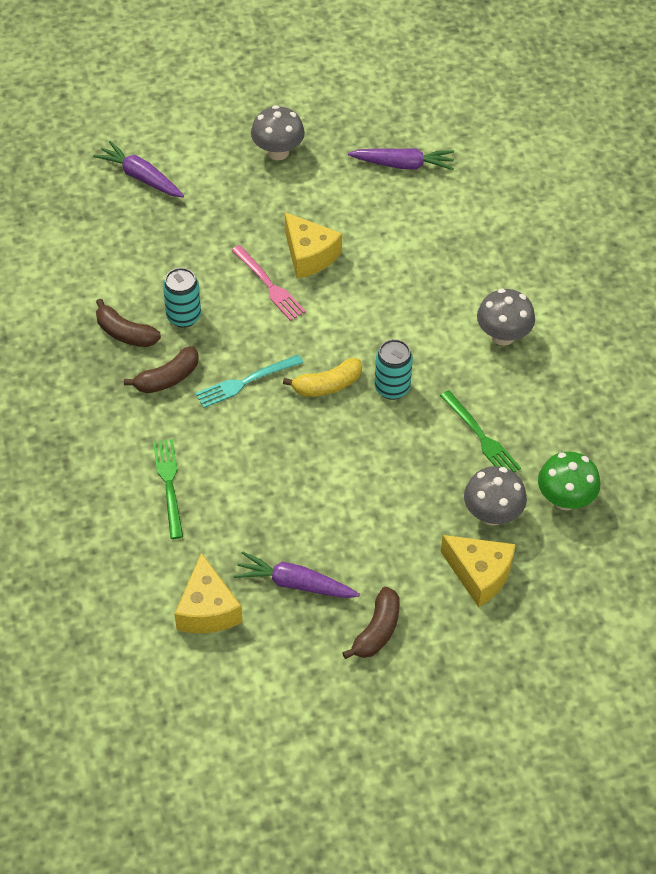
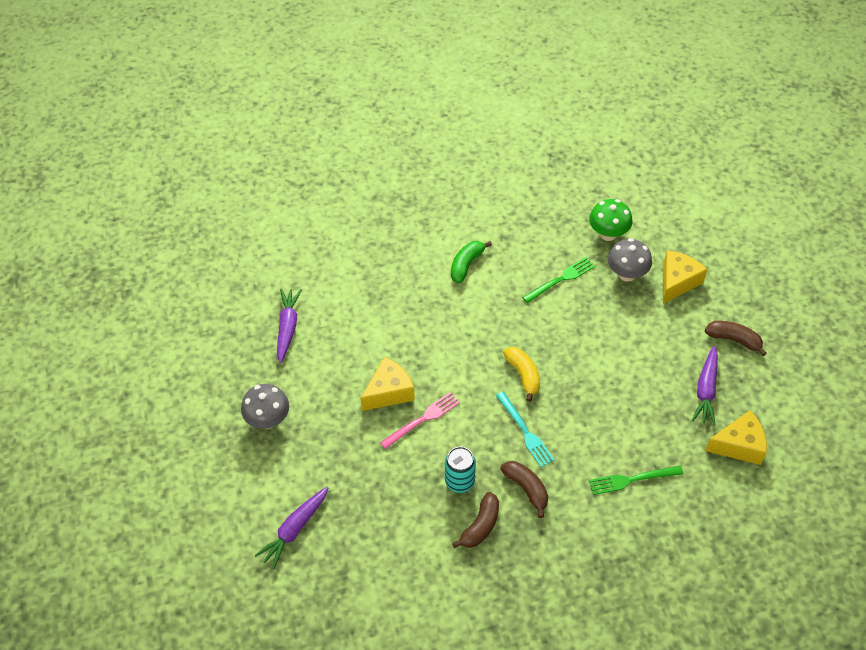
camera: 90 degrees left, 0 degrees up
(392, 388) = (522, 333): turquoise can -> none
(503, 336) = (466, 265): grey mushroom -> green banana

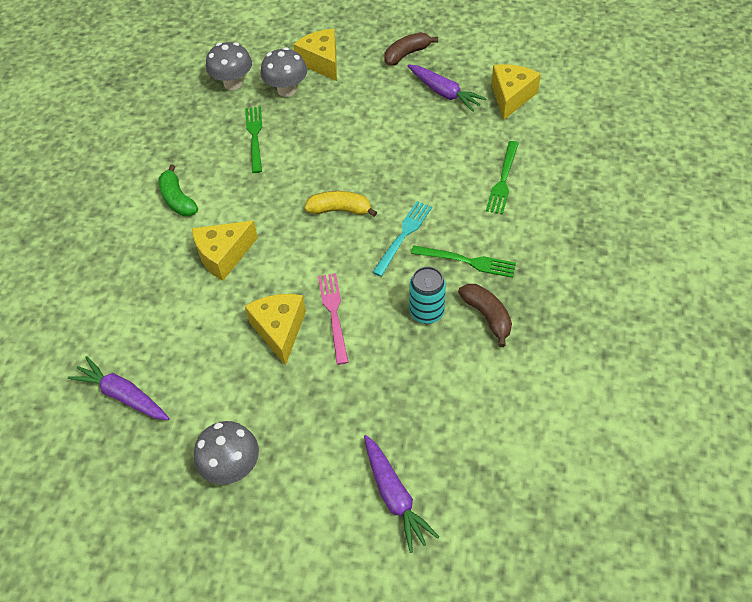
camera: 60 degrees left, 0 degrees up
(433, 322) = (223, 255): none -> yellow cheese
(525, 431) = (403, 235): turquoise fork -> turquoise fork turned 60 degrees counterclockwise
(526, 489) = (467, 261): brown banana -> green fork
(608, 234) = (233, 83): green mushroom -> grey mushroom

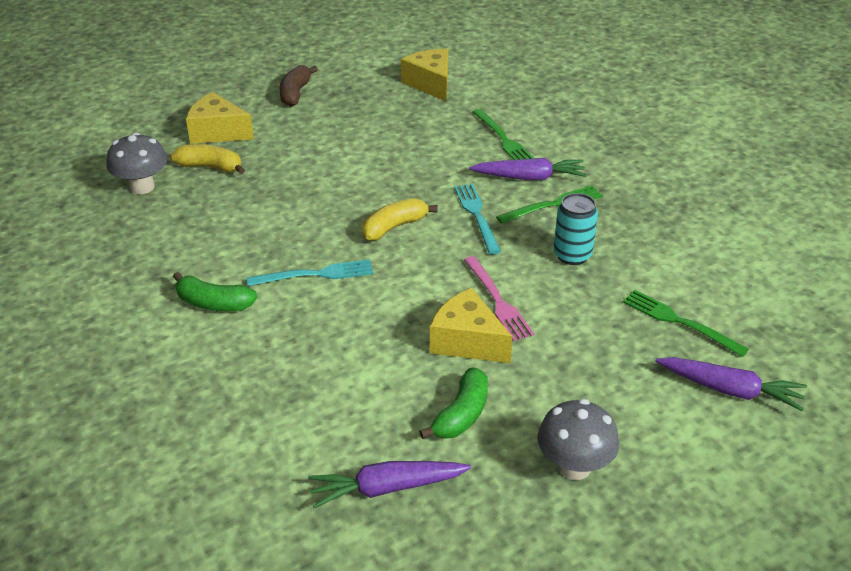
camera: 45 degrees left, 15 degrees down
(215, 379) = (461, 414): none -> green banana
(223, 255) = (329, 319): yellow cheese -> none
(253, 216) = (316, 274): none -> turquoise fork
(255, 136) = (228, 215): green fork -> green fork (679, 322)
(286, 90) = (210, 167): grey mushroom -> yellow banana
(334, 314) = (497, 301): pink fork -> pink fork turned 150 degrees counterclockwise
(444, 93) = (369, 105): purple carrot -> purple carrot (529, 177)
(487, 316) = (621, 231): brown banana -> none

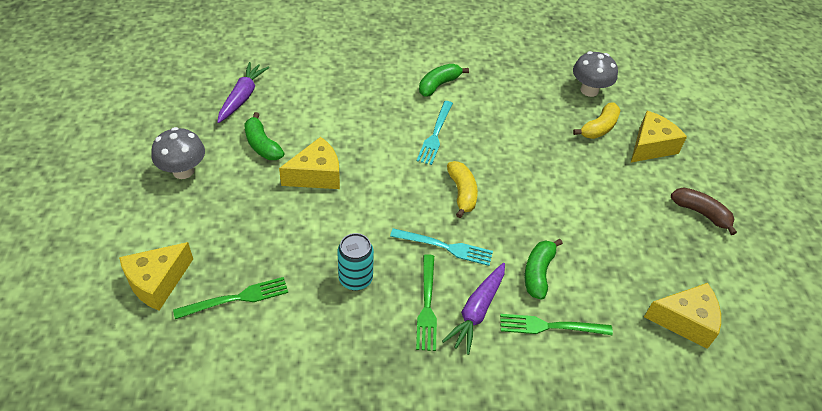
camera: 115 degrees right, 10 degrees up
(453, 158) = (538, 273): none -> green banana
(497, 301) = (340, 209): pink fork -> none
(730, 390) = (157, 282): purple carrot -> yellow cheese

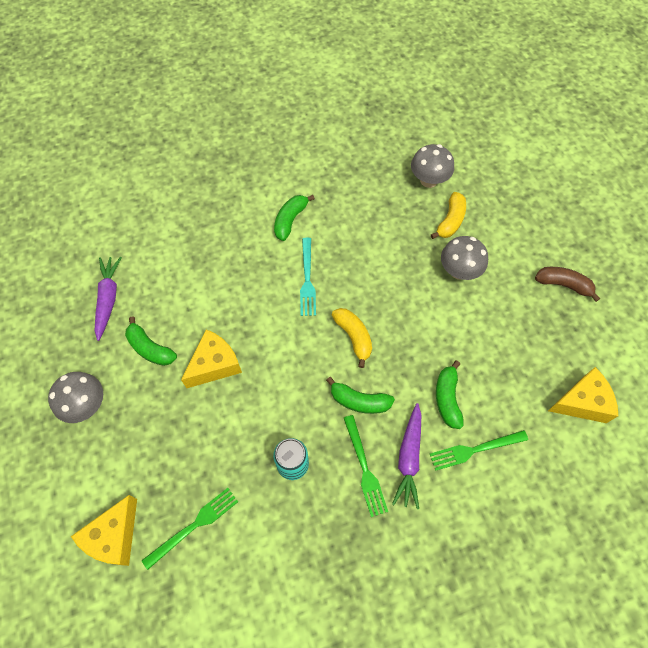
camera: 15 degrees left, 15 degrees up
(445, 247) = (359, 401): turquoise fork -> green banana
(592, 170) = (459, 271): none -> grey mushroom
(651, 146) = (501, 226): yellow cheese -> none

